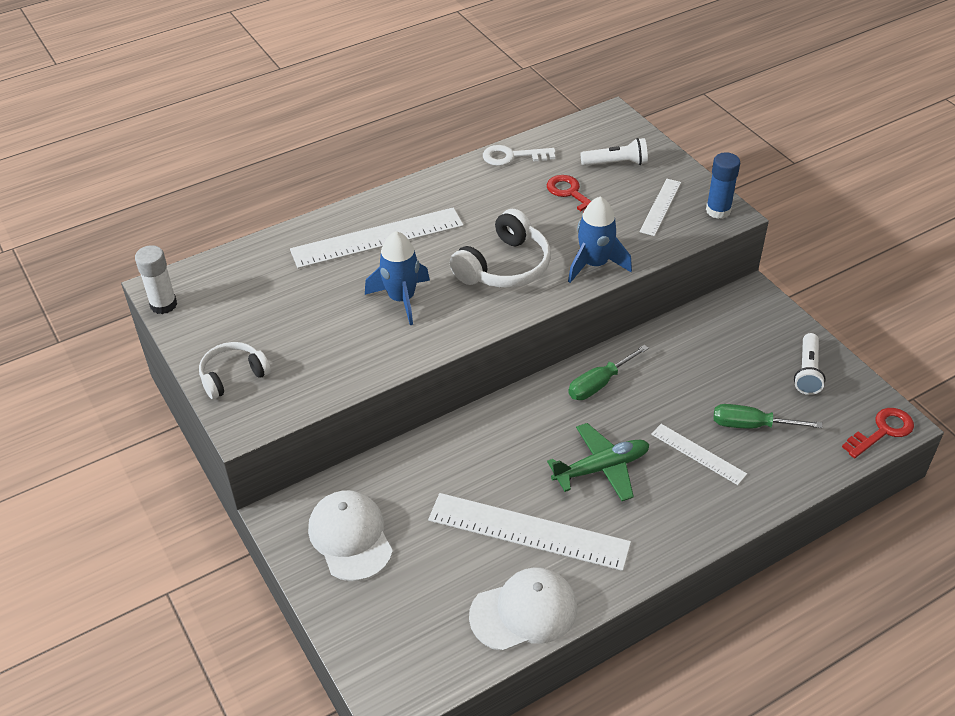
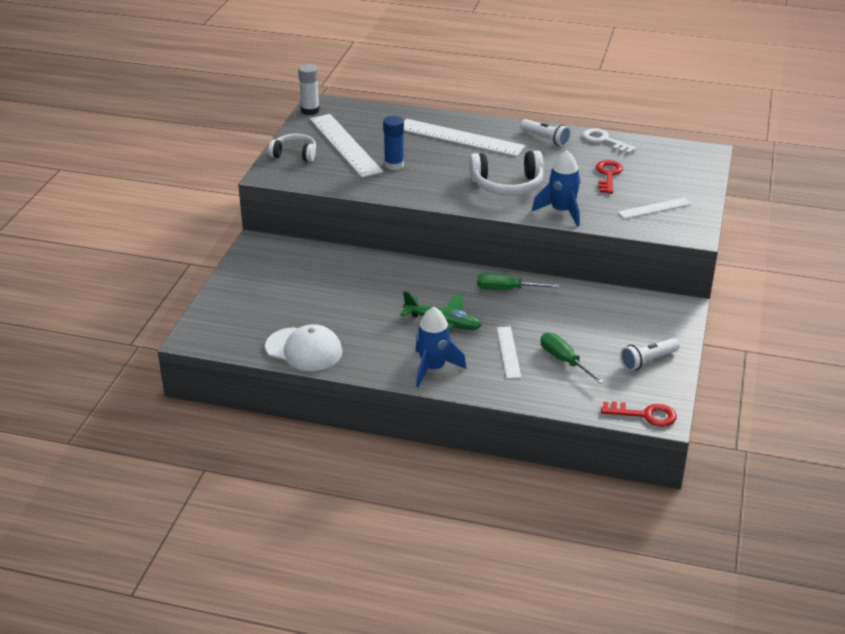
camera: 45 degrees right, 10 degrees down
(350, 537) = (273, 270): white cap -> none
(401, 299) = (427, 169): blue rocket -> blue rocket (433, 368)
(528, 531) = (359, 323): white ruler -> white ruler (345, 145)
(616, 163) = (665, 175): white flashlight -> white flashlight (545, 139)
(718, 210) = (690, 229): blue glue stick -> blue glue stick (394, 165)

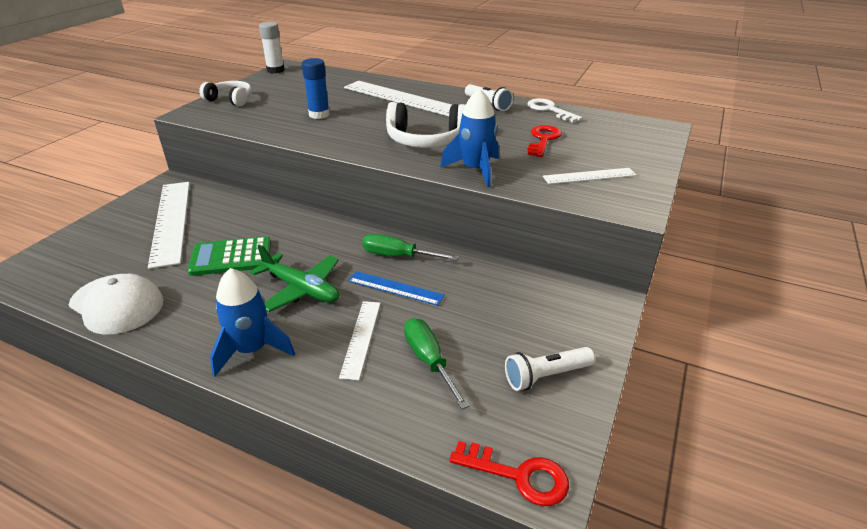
camera: 10 degrees right, 0 degrees up
(345, 145) = (284, 96): white ruler -> white ruler (171, 221)
(368, 305) = (231, 257): none -> green calculator
(516, 315) = (395, 288): none -> blue ruler

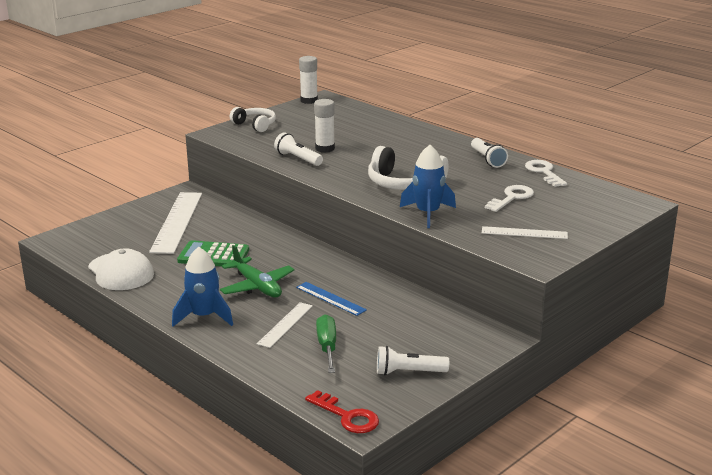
camera: 20 degrees right, 10 degrees down
(296, 129) = (298, 159): none -> white flashlight
(319, 114) = (325, 148): blue glue stick -> white glue stick
(398, 256) = (347, 277): green screwdriver -> none
(401, 98) = (409, 143): white ruler -> none
(543, 139) = (512, 198): red key -> white key

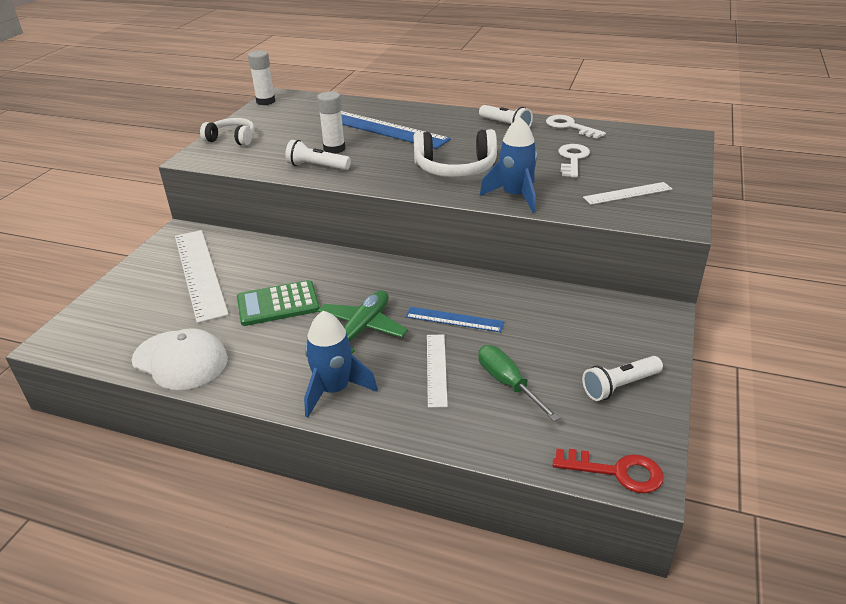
camera: 25 degrees left, 10 degrees up
(257, 286) = (361, 329): green plane -> green plane turned 90 degrees counterclockwise
(381, 142) = (384, 129): none -> blue ruler

